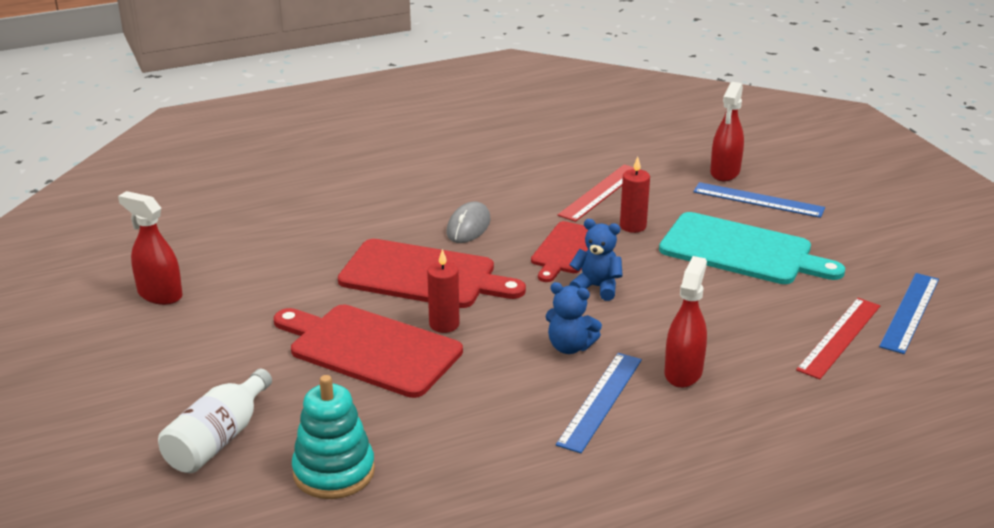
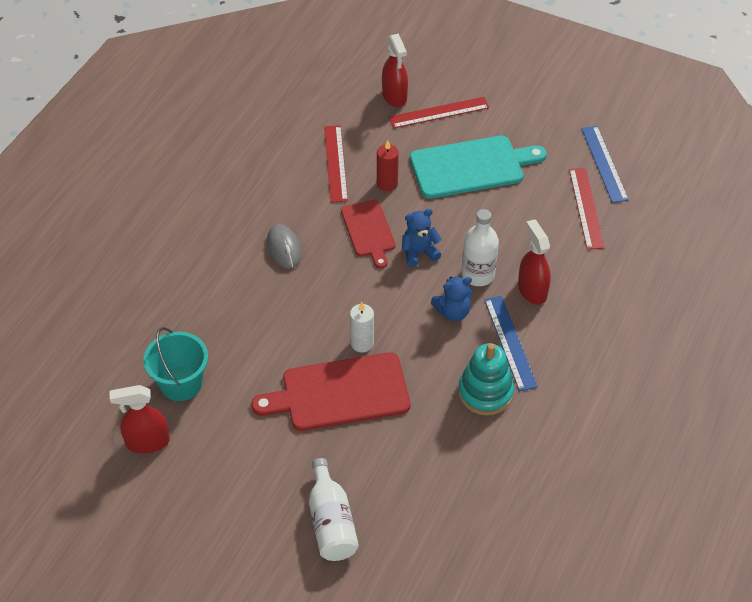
camera: 40 degrees left, 20 degrees up
(245, 271) = (181, 383): none -> turquoise bucket
(334, 472) = (423, 495): turquoise stacking toy -> turquoise stacking toy (485, 392)
(423, 276) = (304, 311): red cutting board -> none
(444, 324) = (362, 343): red candle -> white candle
(637, 332) = (478, 274): none -> white bottle
(758, 200) = (439, 113): blue ruler -> red ruler

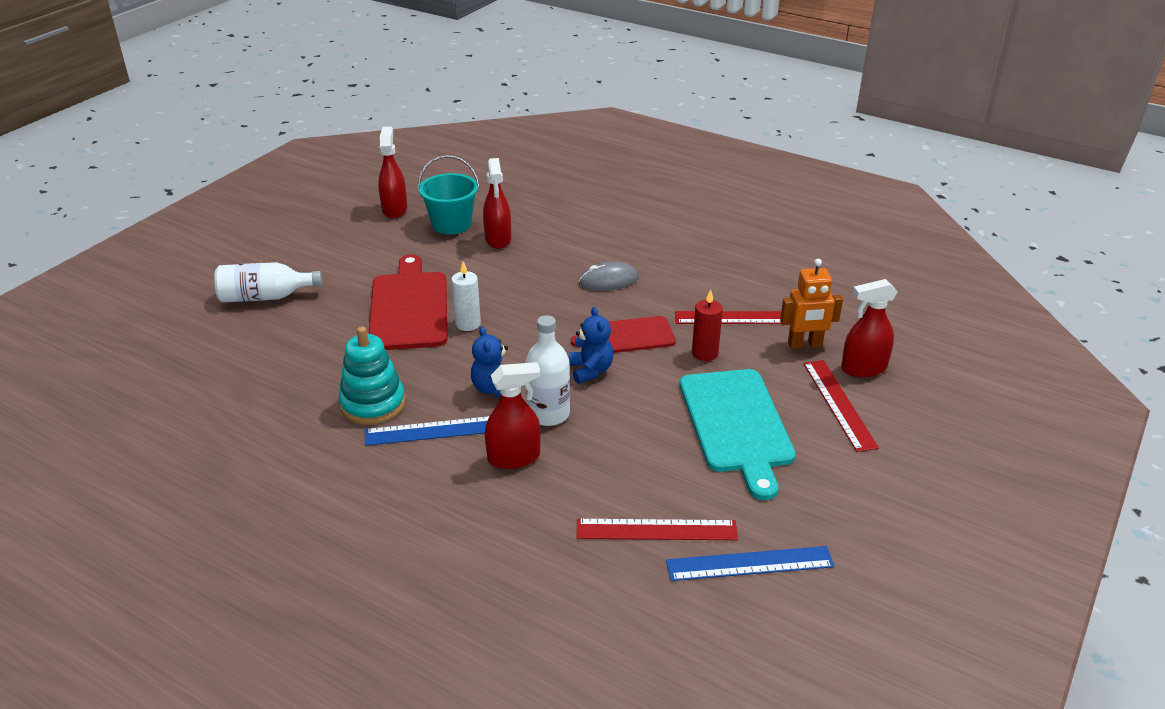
camera: 95 degrees right, 15 degrees down
(212, 339) = (498, 239): none -> red spray bottle
(368, 126) = (805, 344): none -> orange robot

